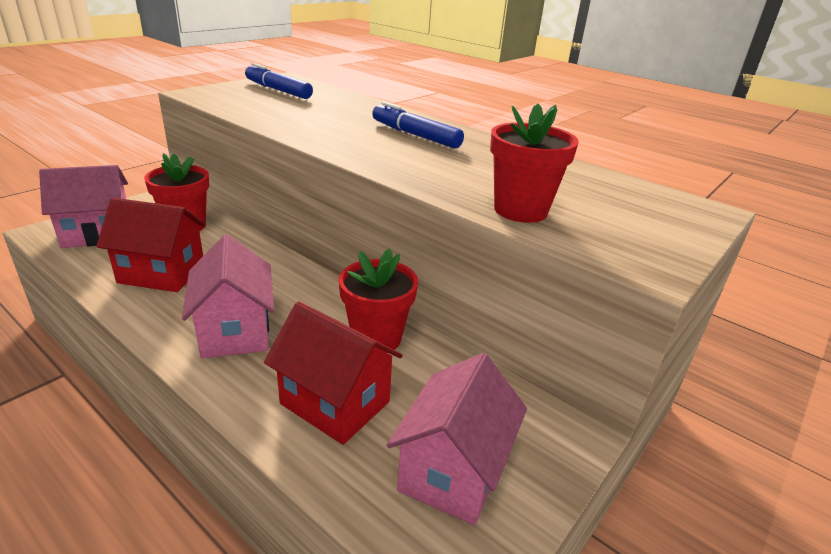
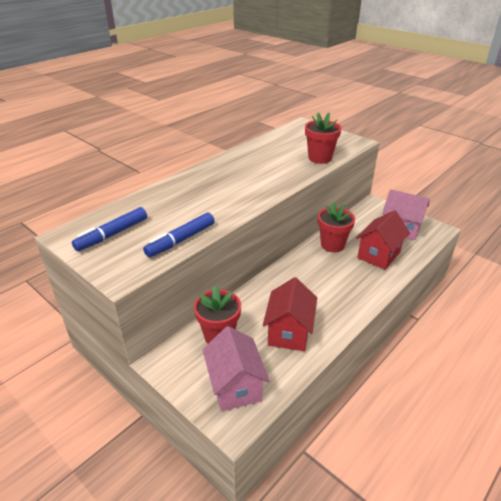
camera: 85 degrees left, 5 degrees up
(235, 331) = (340, 290): pink house -> none
(415, 135) = (223, 178): blue marker -> blue marker (181, 240)

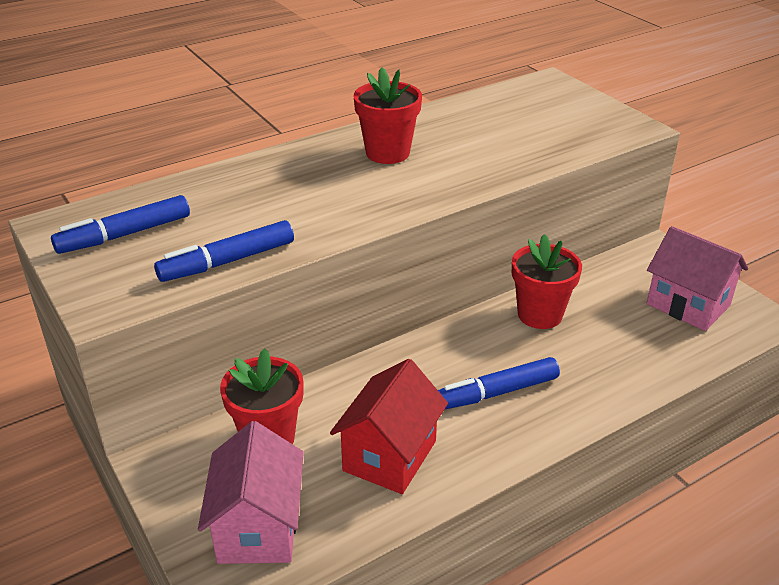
camera: 15 degrees right, 0 degrees up
(320, 158) = (546, 149): red flower pot -> red flower pot (387, 153)
(328, 288) = (496, 392): none -> blue marker
(378, 255) = (619, 348): red house -> none

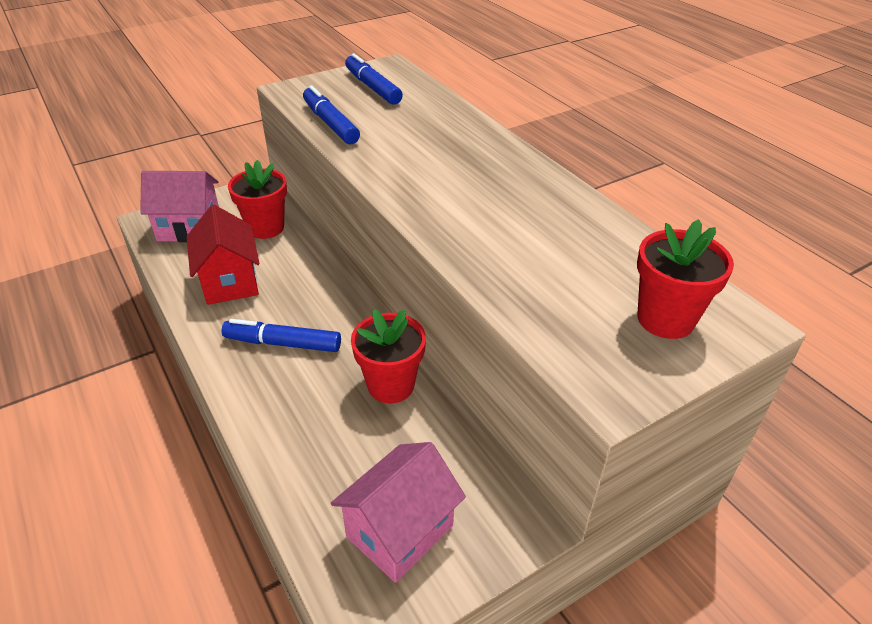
camera: 90 degrees right, 5 degrees up
(387, 153) = (505, 189): red flower pot -> red flower pot (665, 319)
(389, 456) = (230, 281): red house -> red house turned 45 degrees clockwise
(496, 392) = (283, 343): blue marker -> blue marker turned 60 degrees counterclockwise

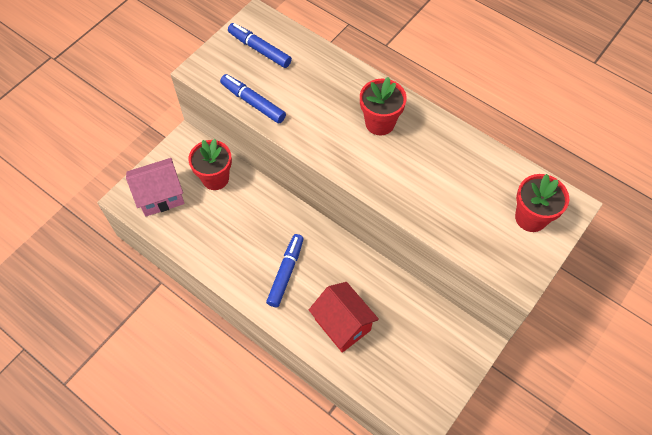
camera: 20 degrees left, 20 degrees up
(230, 281) = (221, 235): red house -> red house (342, 324)
(283, 343) = (286, 272): blue marker -> blue marker turned 120 degrees clockwise
(391, 385) = (367, 280): red flower pot -> red flower pot (380, 123)
(400, 531) = (417, 370): pink house -> none

